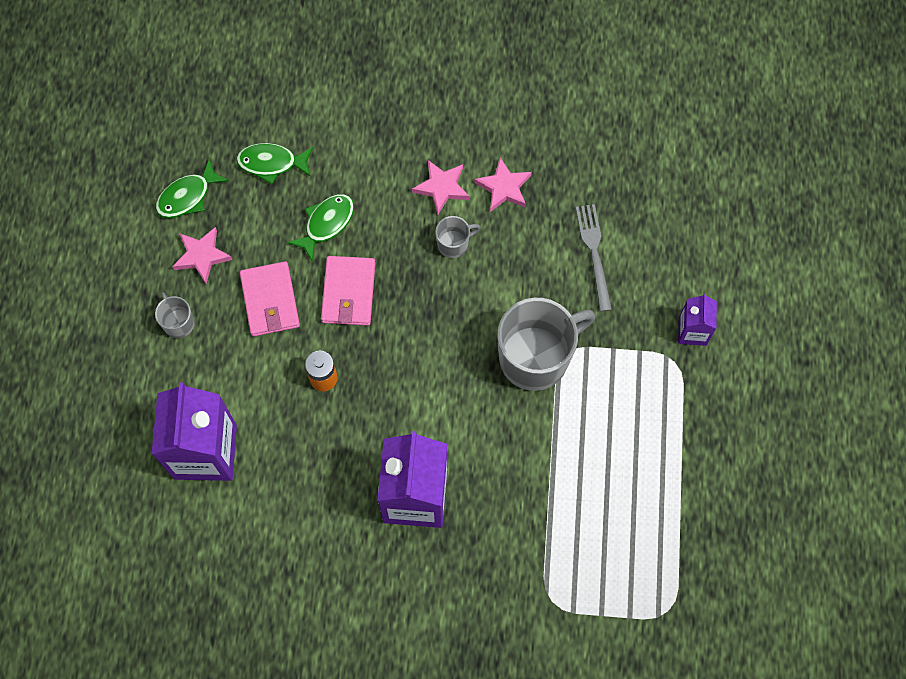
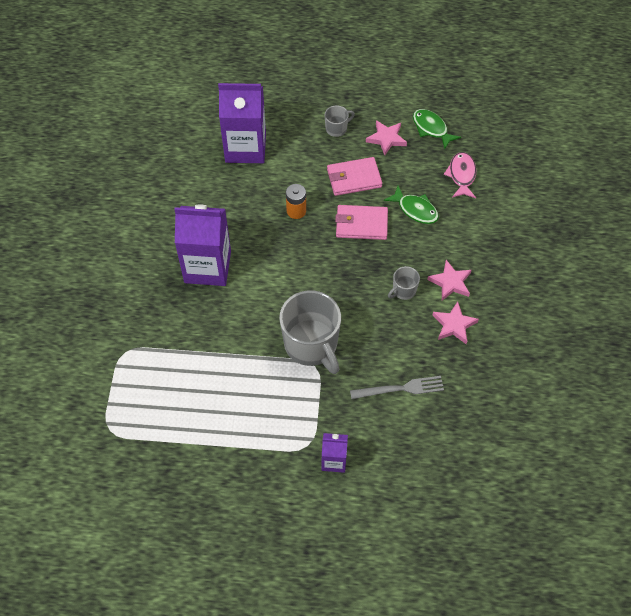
camera: 90 degrees right, 10 degrees down
(271, 163) = (461, 175): green fish -> pink fish
(454, 244) = (403, 290): grey mug -> grey mug turned 75 degrees clockwise

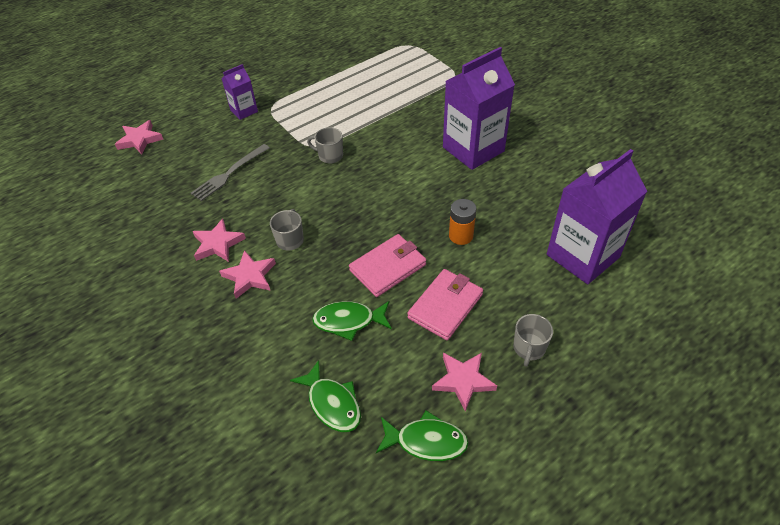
camera: 140 degrees right, 10 degrees down
(311, 345) = (330, 156): grey mug -> grey mug, size x0.46
(448, 496) = (140, 140): none -> pink star
(461, 175) = (332, 403): pink fish -> green fish

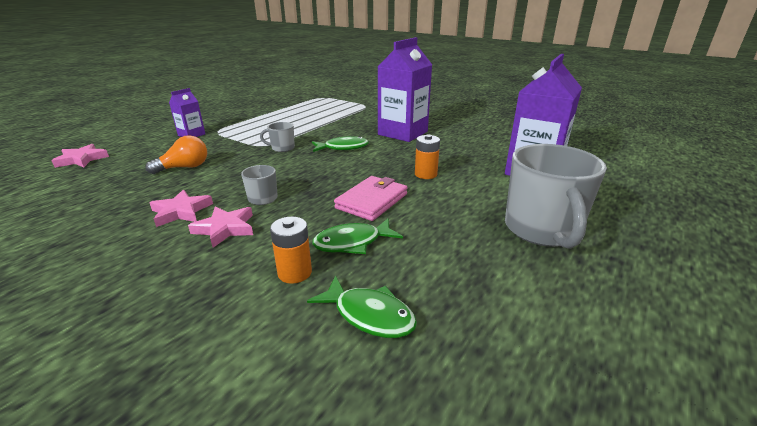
camera: 20 degrees left, 20 degrees down
(229, 173) = (184, 167): grey fork -> orange light bulb
(291, 344) = (294, 272): none -> orange battery
(426, 441) = (503, 325): green fish -> green fish (343, 148)
(445, 306) = (443, 216): pink wallet -> none
(463, 381) = (501, 265): pink star -> none
(529, 348) = (542, 230): grey mug -> grey mug, size x2.19

